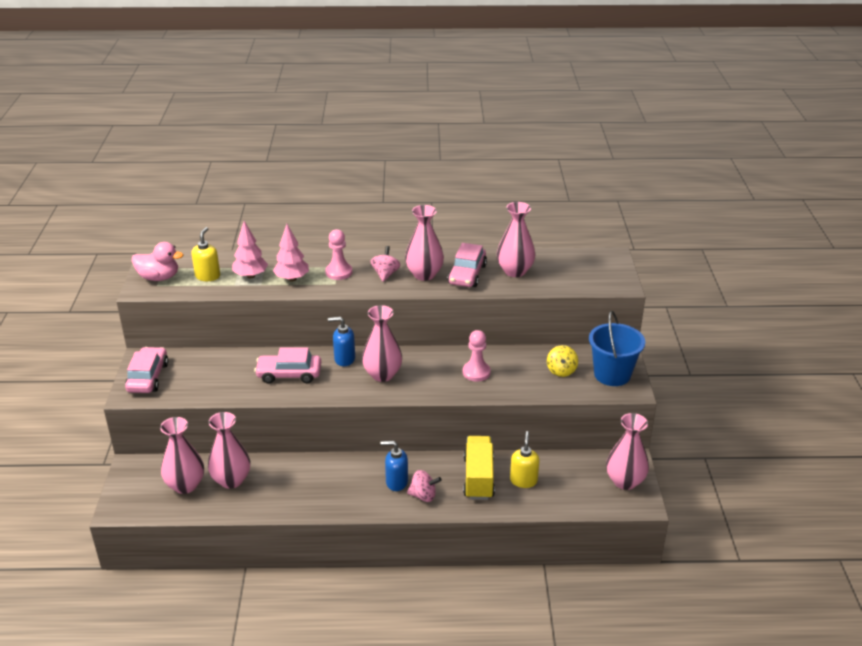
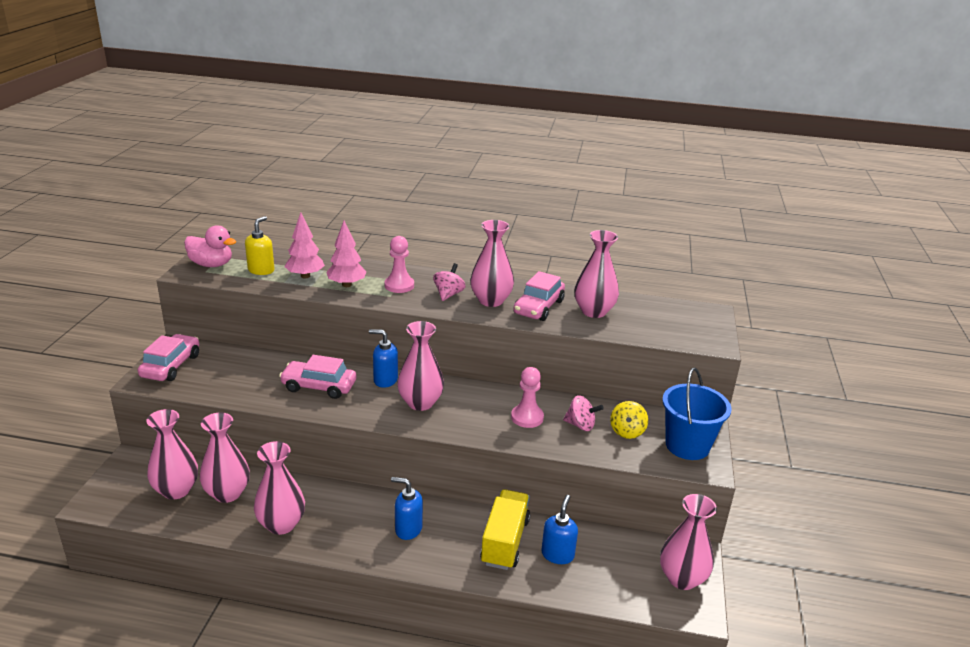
camera: 10 degrees right, 5 degrees down
(289, 497) = (281, 524): none -> pink vase
(423, 495) = (433, 551): pink spinning top -> pink spinning top (580, 425)
(523, 480) = (557, 554): yellow soap dispenser -> blue soap dispenser

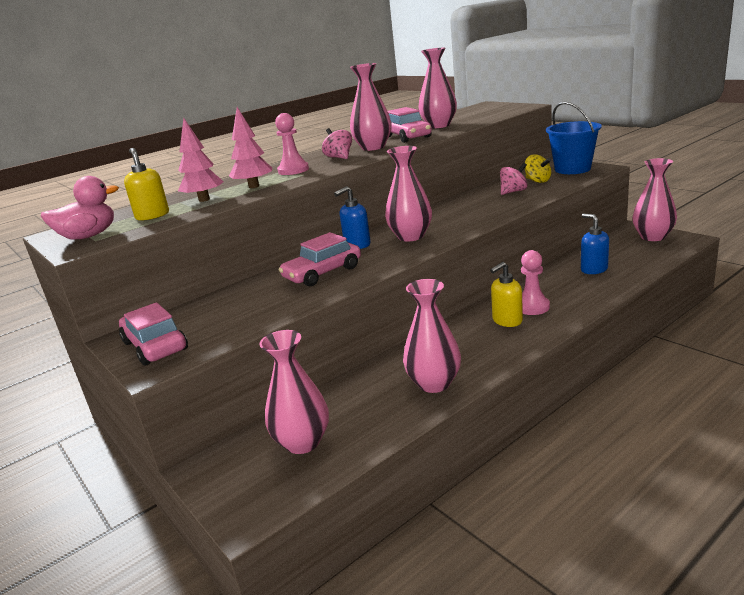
camera: 45 degrees left, 5 degrees down
(227, 493) = (349, 408): pink vase -> none
(408, 529) = (507, 321): blue soap dispenser -> yellow soap dispenser
(505, 541) = (561, 285): yellow truck -> none
(527, 417) = (482, 205): pink pawn -> pink pawn (532, 307)

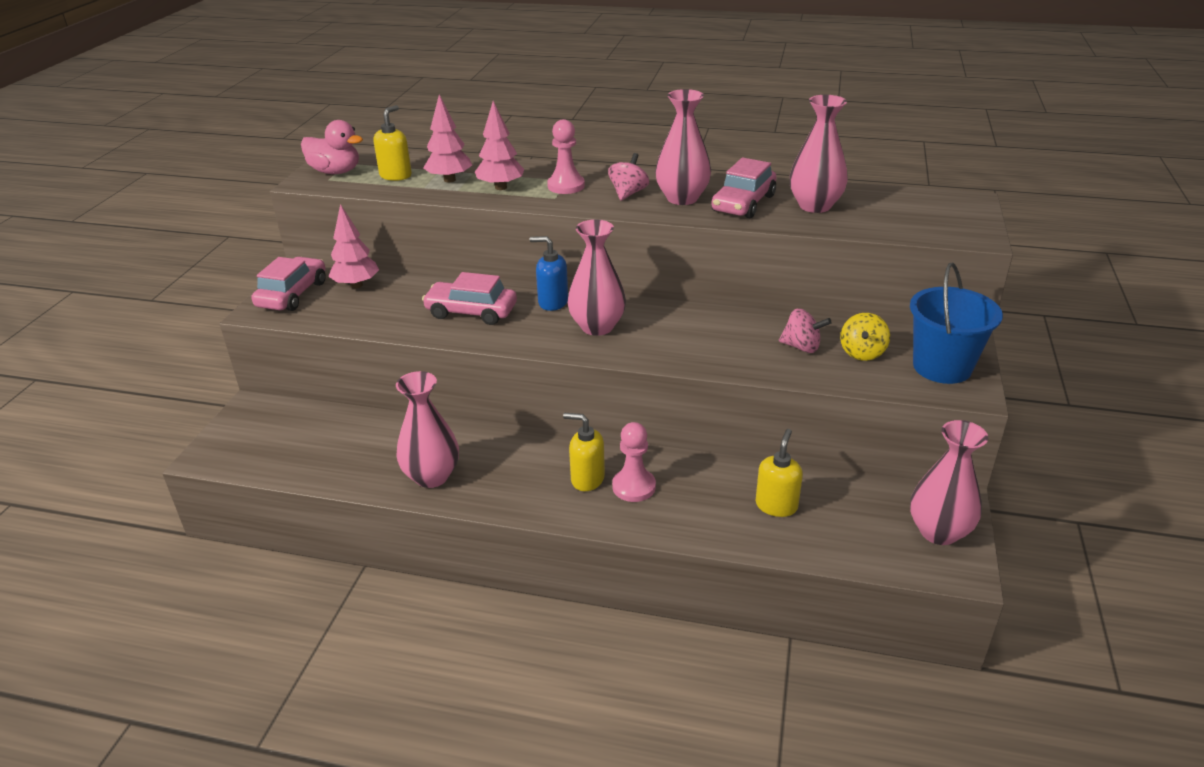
camera: 50 degrees right, 10 degrees up
(197, 313) = (356, 285): none -> pink tree
(302, 442) = (305, 440): pink vase -> none
(593, 269) = (776, 505): blue soap dispenser -> yellow soap dispenser

